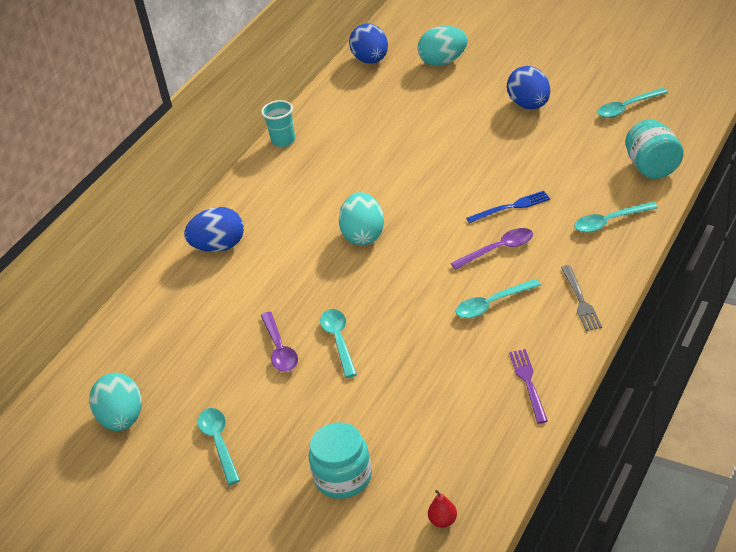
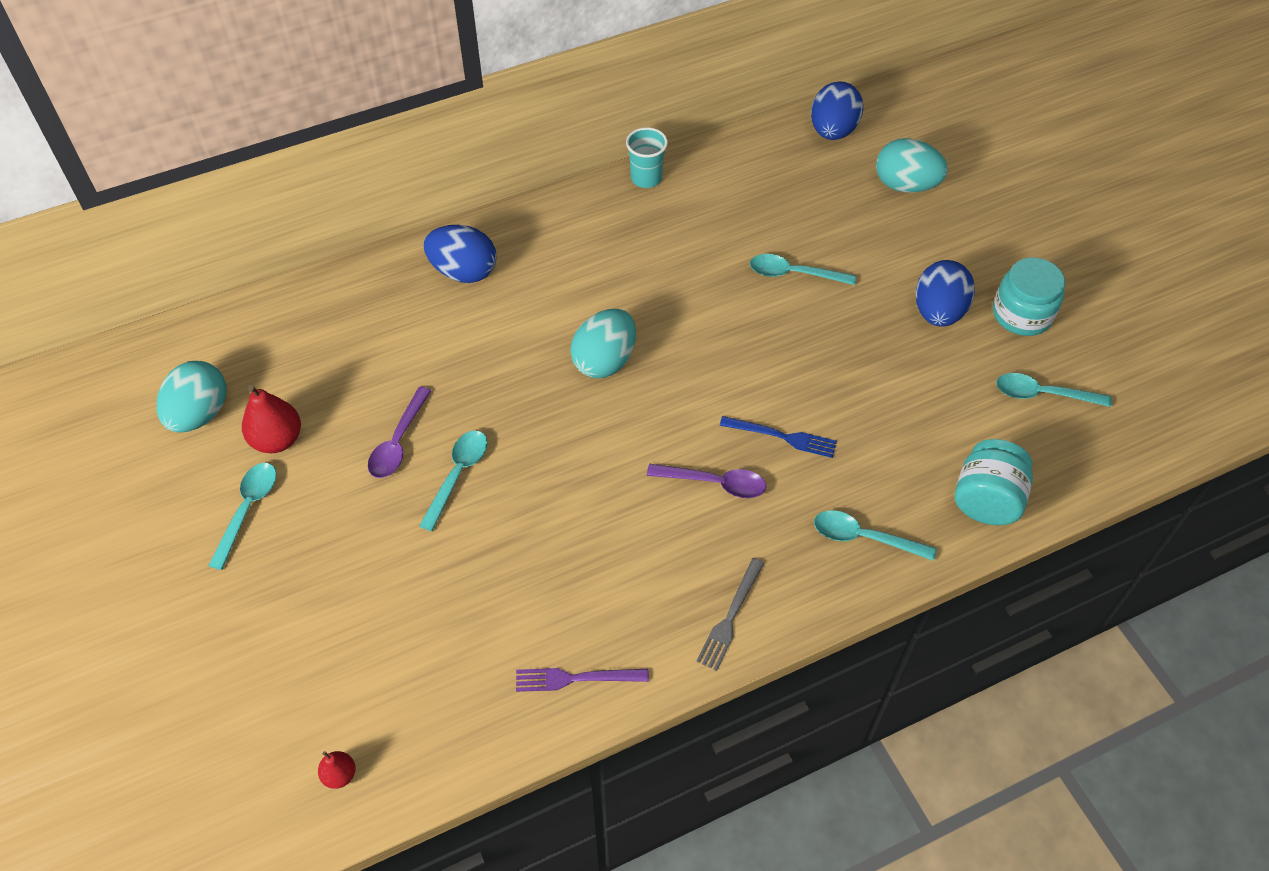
camera: 30 degrees right, 15 degrees up
(195, 398) = (277, 440): none -> red pear
(343, 477) = (307, 643): turquoise jar -> turquoise jar (1022, 314)
(492, 304) = (639, 549): turquoise spoon -> turquoise spoon (794, 274)
(528, 383) = (576, 678): purple fork -> purple fork turned 120 degrees counterclockwise

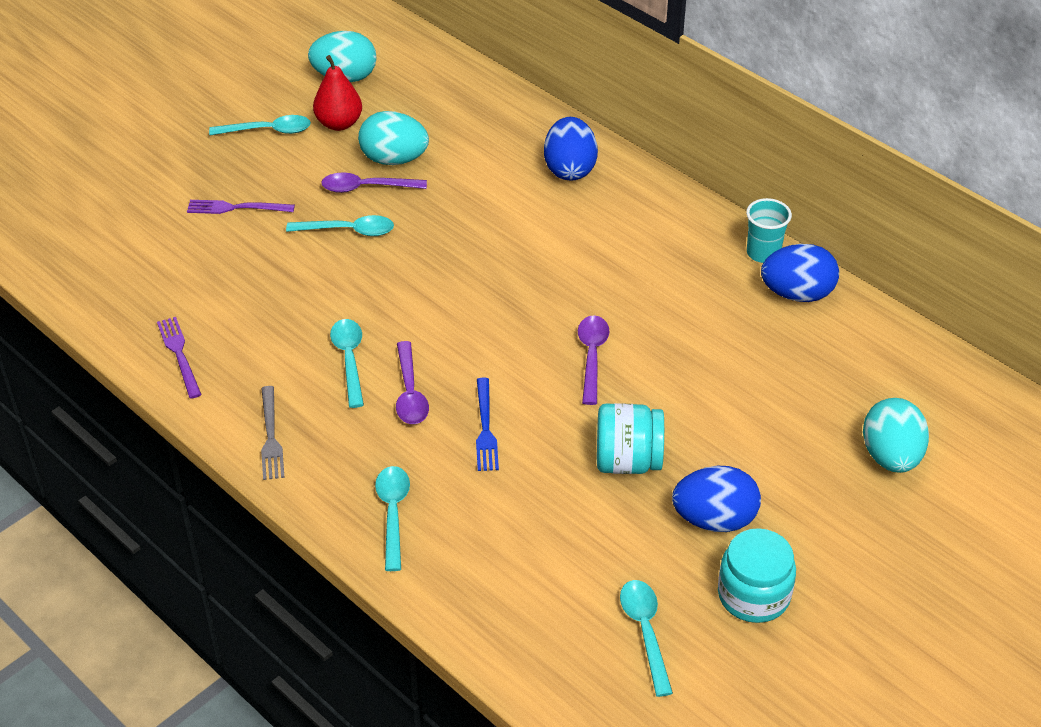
camera: 70 degrees right, 10 degrees down
(339, 775) = (61, 250): red pear -> none
(364, 571) = (236, 208): none -> purple fork
(604, 361) = (515, 285): turquoise egg -> turquoise egg (394, 159)
(722, 333) = (592, 356): none -> purple spoon
(730, 617) = (271, 437): grey fork -> grey fork turned 105 degrees counterclockwise
(794, 274) = (700, 391): turquoise spoon -> turquoise spoon (349, 359)
(833, 131) = (934, 378): blue egg -> blue egg (797, 294)
(986, 500) = (479, 603): turquoise jar -> turquoise jar (627, 461)

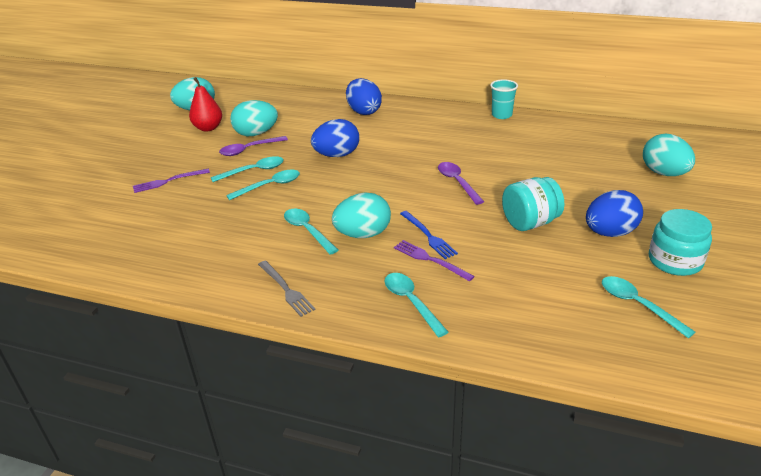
camera: 25 degrees left, 10 degrees down
(179, 354) = (181, 266): purple fork -> purple fork (430, 260)
(268, 131) = (164, 142): turquoise spoon -> turquoise spoon (270, 186)
(410, 393) = (363, 234): purple spoon -> turquoise egg
(797, 294) = (537, 125): blue egg -> blue egg (337, 155)

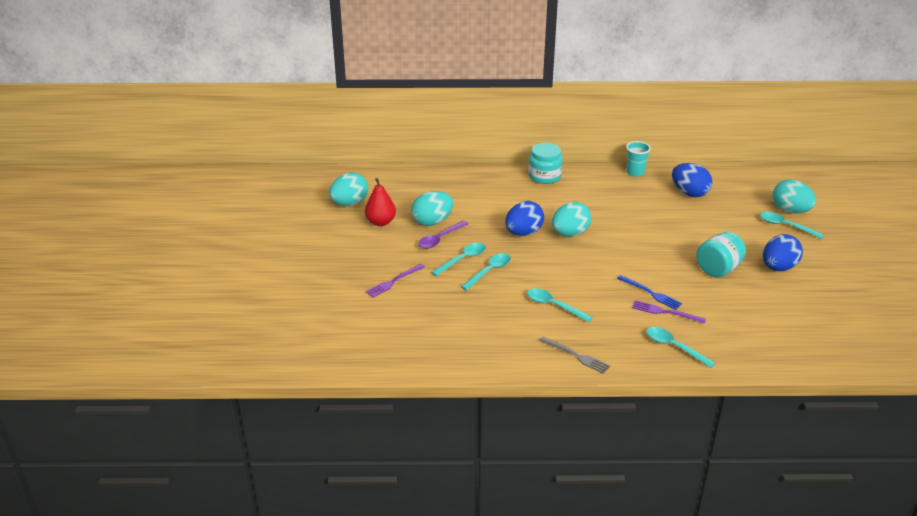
camera: 20 degrees left, 0 degrees up
(363, 234) = (600, 301): turquoise egg -> turquoise egg (570, 233)
(364, 111) = (512, 184): blue egg -> blue egg (689, 193)
(457, 182) = (641, 243): purple spoon -> none
(638, 305) = (825, 319): turquoise spoon -> turquoise spoon (786, 226)
(675, 261) = (832, 282): turquoise jar -> turquoise jar (544, 176)

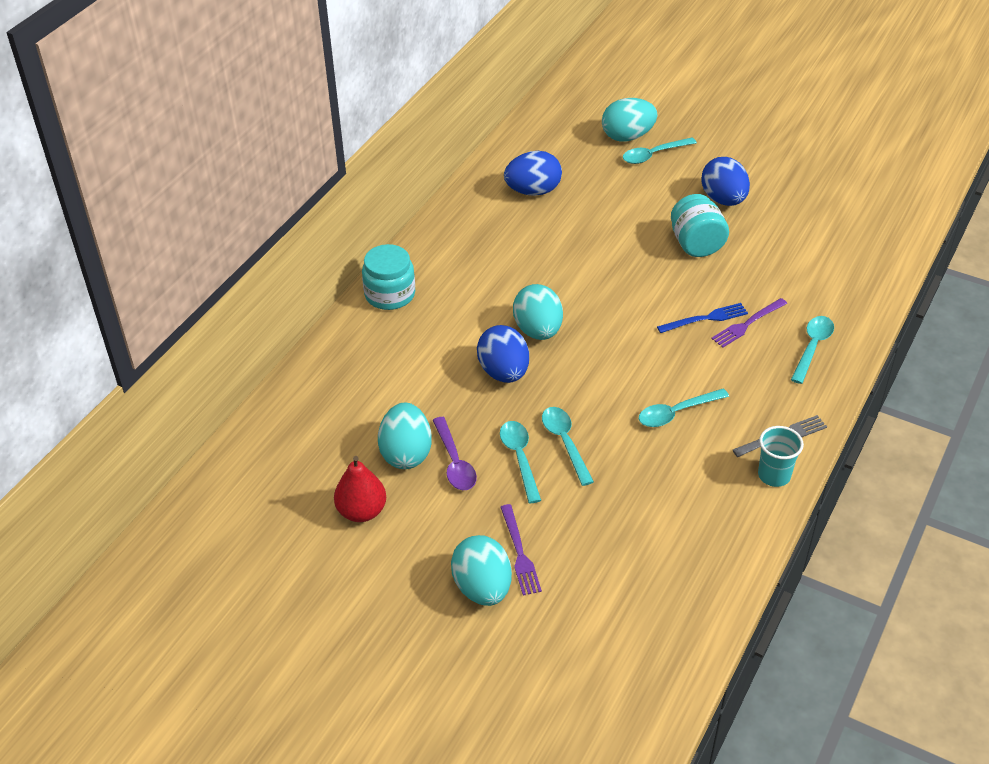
camera: 60 degrees left, 10 degrees up
(349, 203) = (281, 529): turquoise egg -> turquoise egg (482, 588)
(635, 172) = (451, 212): turquoise cup -> turquoise cup (774, 475)
(674, 347) = (812, 347): turquoise spoon -> turquoise spoon turned 135 degrees clockwise

